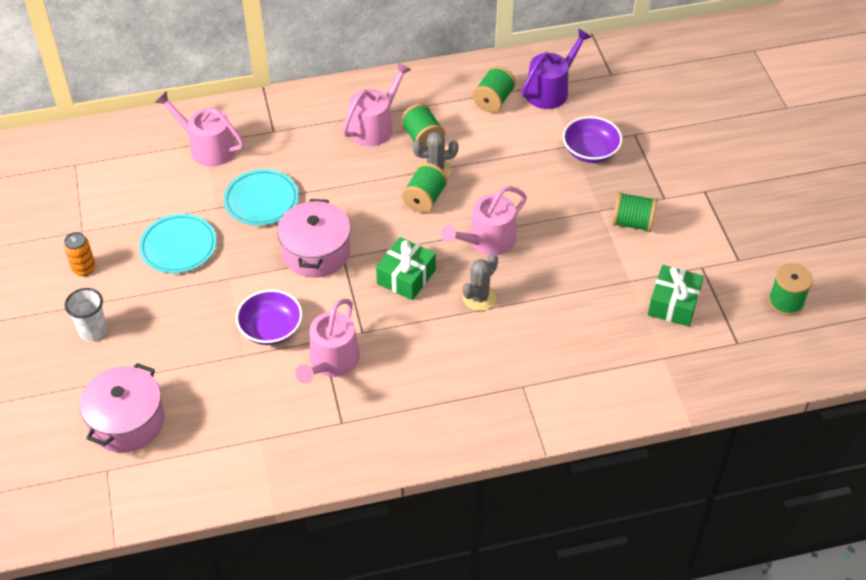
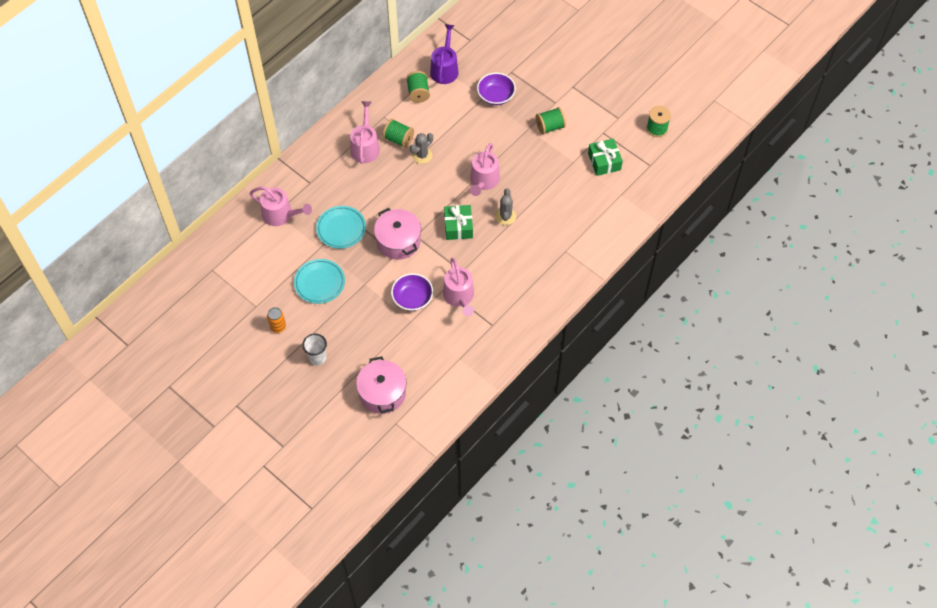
camera: 35 degrees left, 10 degrees up
(207, 148) = (281, 215): pink watering can -> pink watering can turned 150 degrees counterclockwise
(424, 199) = (430, 175): green spool -> none

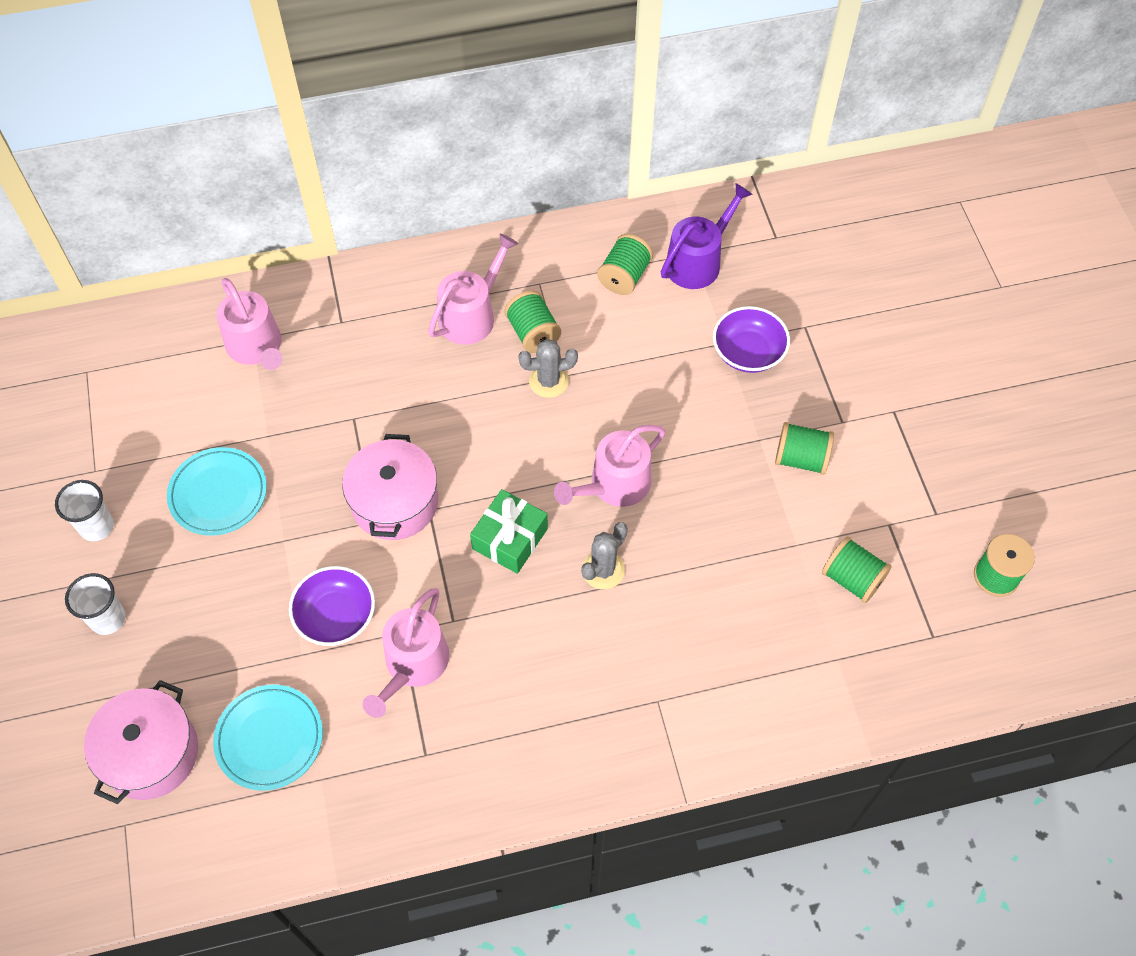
camera: 35 degrees right, 0 degrees up
(278, 327) = (97, 526): orange can -> white cup
(341, 229) = (325, 425): turquoise plate -> turquoise plate (269, 739)
(604, 161) = (852, 579): green gift -> green spool

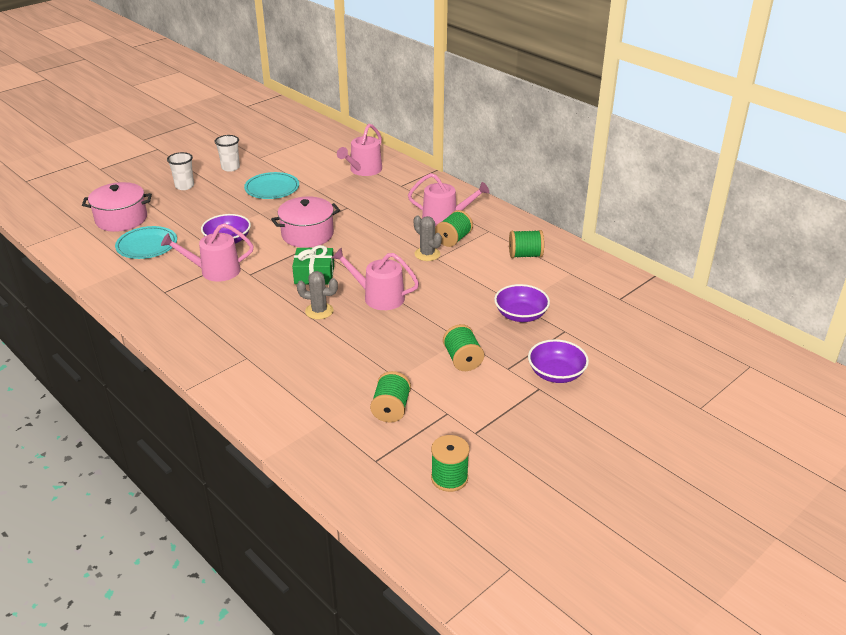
camera: 60 degrees right, 25 degrees down
(698, 261) = (566, 276): purple watering can -> none
(877, 380) = (556, 373): none -> purple bowl

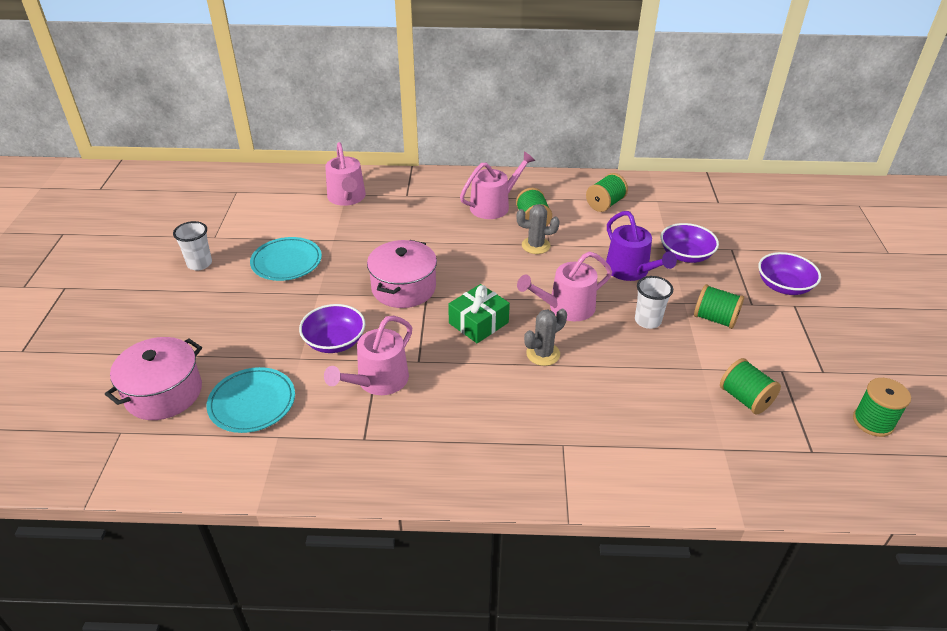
camera: 45 degrees left, 5 degrees up
(184, 186) = (179, 312): white cup -> white cup (647, 321)
(461, 302) = (630, 271): none -> purple watering can

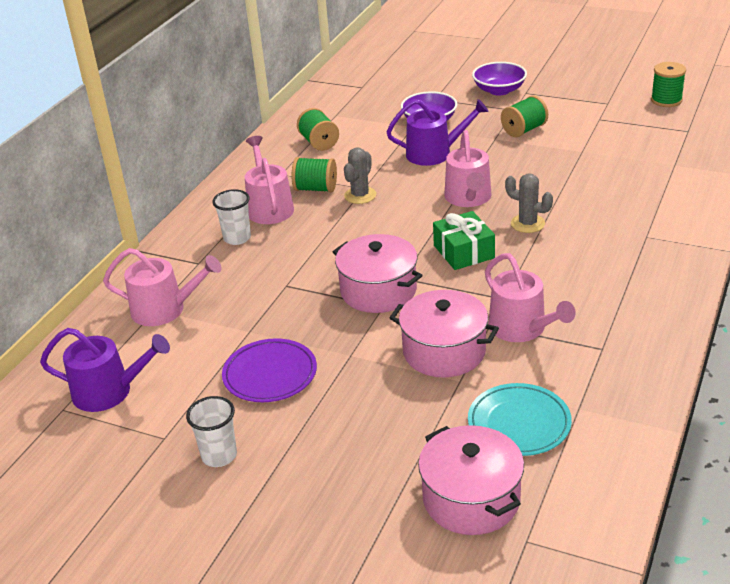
camera: 65 degrees left, 5 degrees down
(256, 203) = (109, 391): none -> purple watering can
(286, 262) = (270, 374): turquoise plate -> purple plate
(334, 341) = (444, 351): purple bowl -> pink pot
(543, 354) = (527, 223): grey cactus -> grey cactus turned 45 degrees counterclockwise
(647, 321) = (509, 161): white cup -> white cup (237, 238)
(745, 399) = (624, 142): green spool -> none

